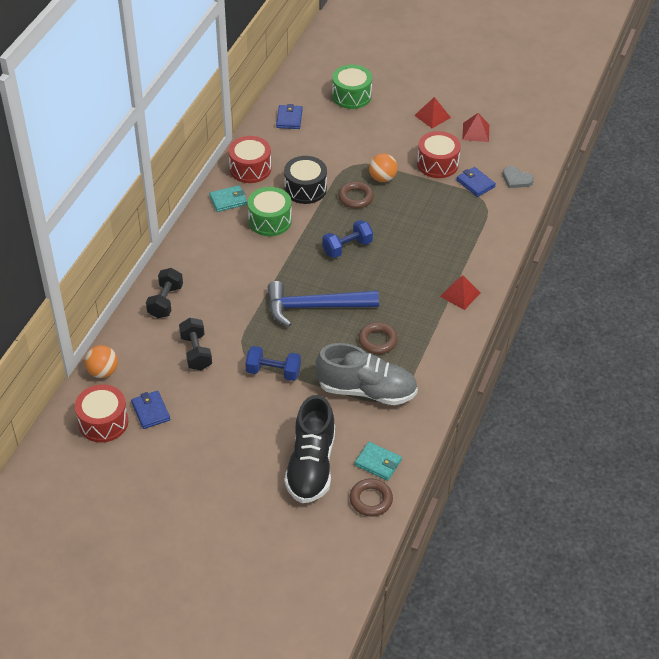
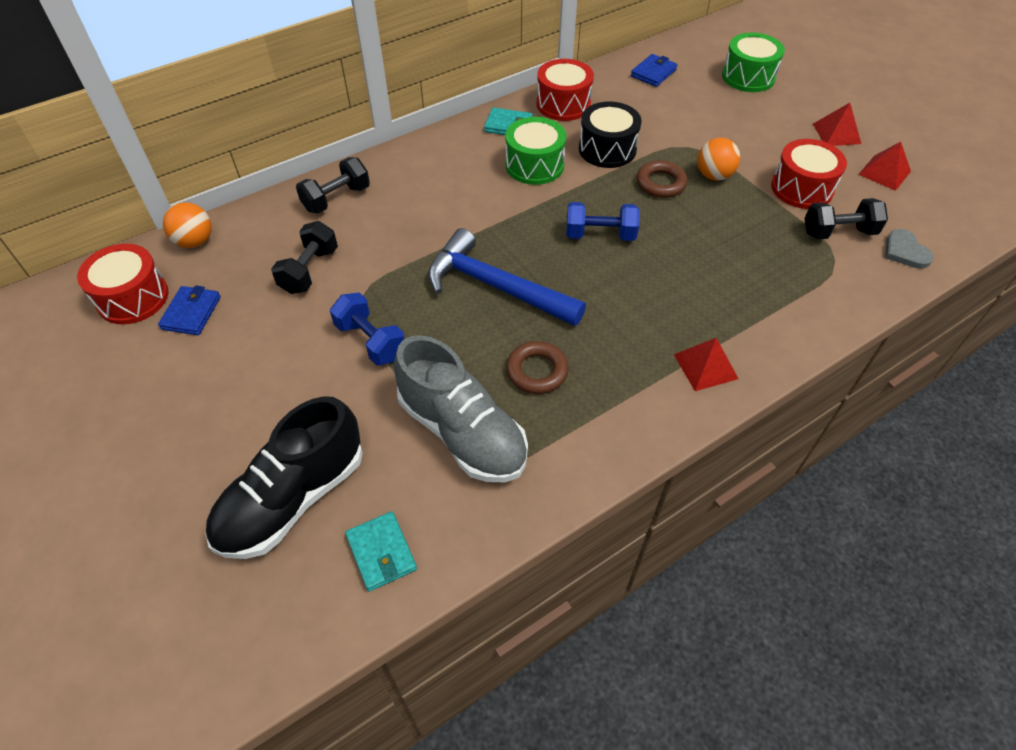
camera: 35 degrees right, 5 degrees up
(371, 500) = (318, 608): brown ring -> none
(475, 183) = (838, 232): blue wallet -> black dumbbell

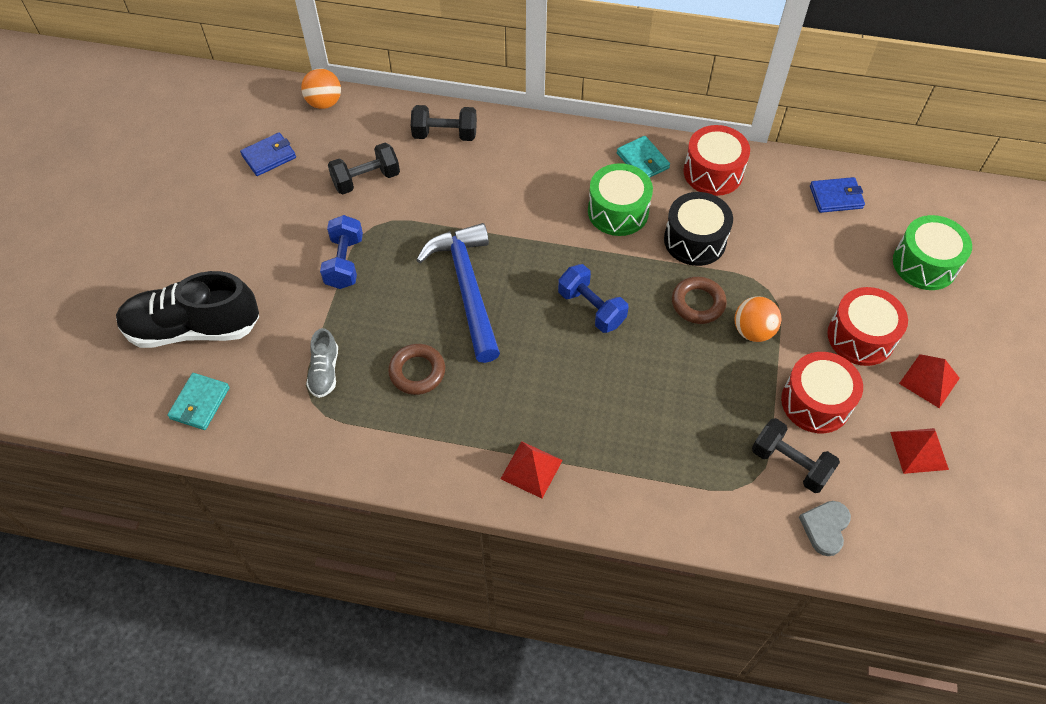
camera: 45 degrees right, 5 degrees up
(133, 298) = (249, 119): red drum -> red drum (860, 337)
(462, 432) = (324, 372): grey shoe -> grey shoe, size x0.47

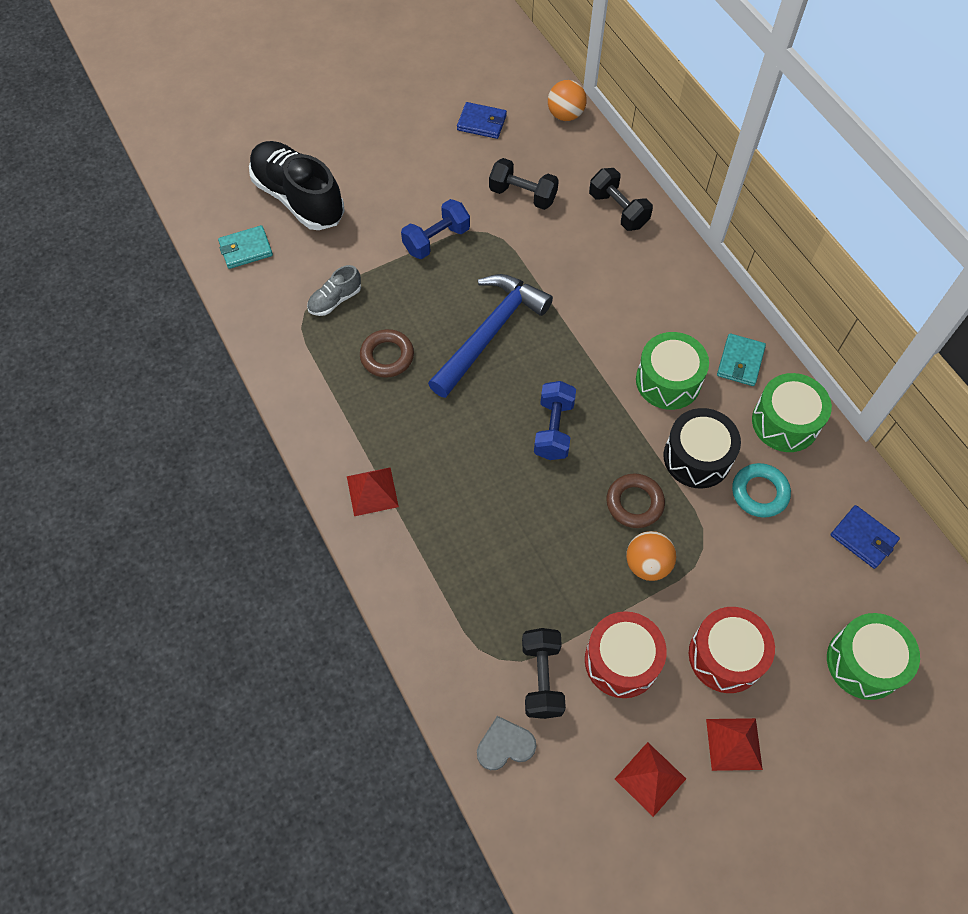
camera: 50 degrees right, 5 degrees up
(713, 172) = (785, 422): red drum -> green drum
(754, 226) = (759, 492): none -> turquoise ring

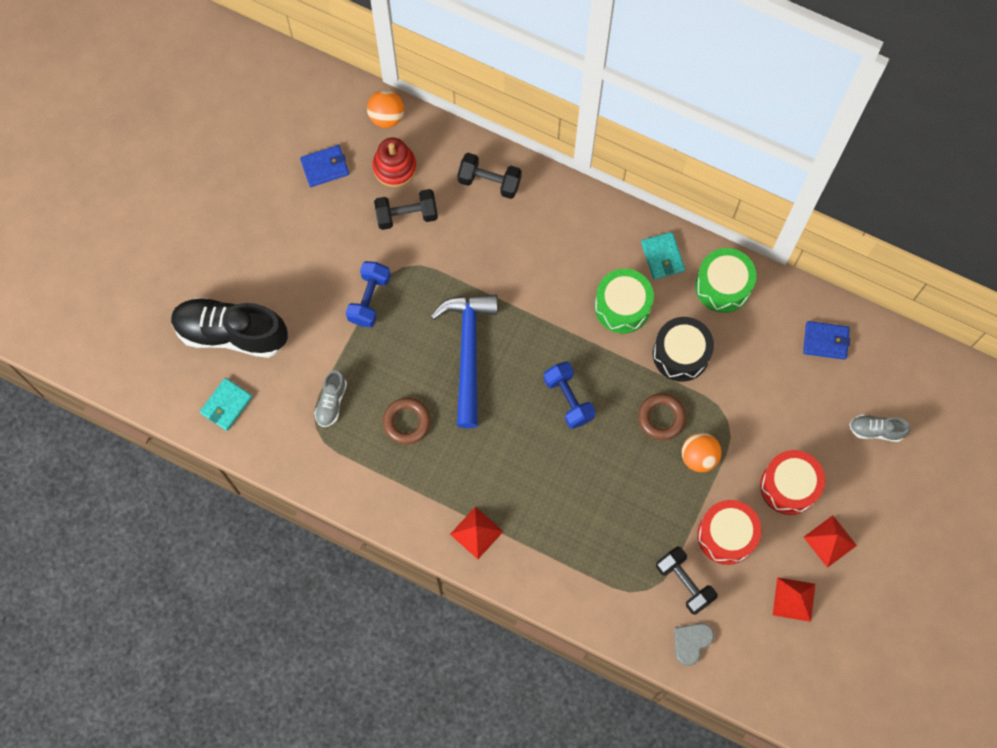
camera: 35 degrees left, 10 degrees up
(542, 154) = (394, 167): none -> red stacking toy
(759, 492) = (739, 353): turquoise ring -> none
(864, 662) = (876, 430): green drum -> grey shoe

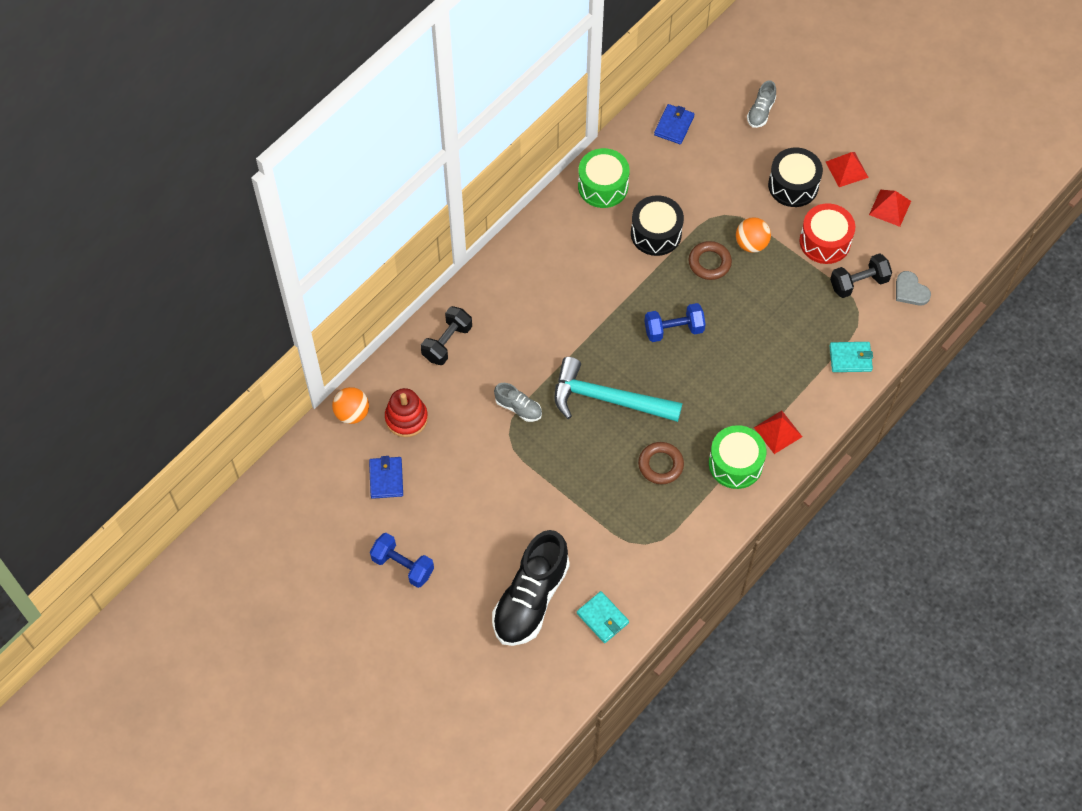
camera: 75 degrees left, 10 degrees down
(331, 402) = (624, 525): grey shoe -> grey shoe (518, 408)
(369, 299) = (532, 470): blue dumbbell -> blue dumbbell (403, 566)
(406, 215) = (458, 419): black dumbbell -> none
(468, 352) = (608, 399): blue hammer -> turquoise hammer
(622, 306) = (599, 266): green drum -> green drum (735, 464)
(662, 257) = (562, 224): turquoise wallet -> turquoise wallet (850, 358)
(789, 486) = (793, 185): red drum -> black drum

